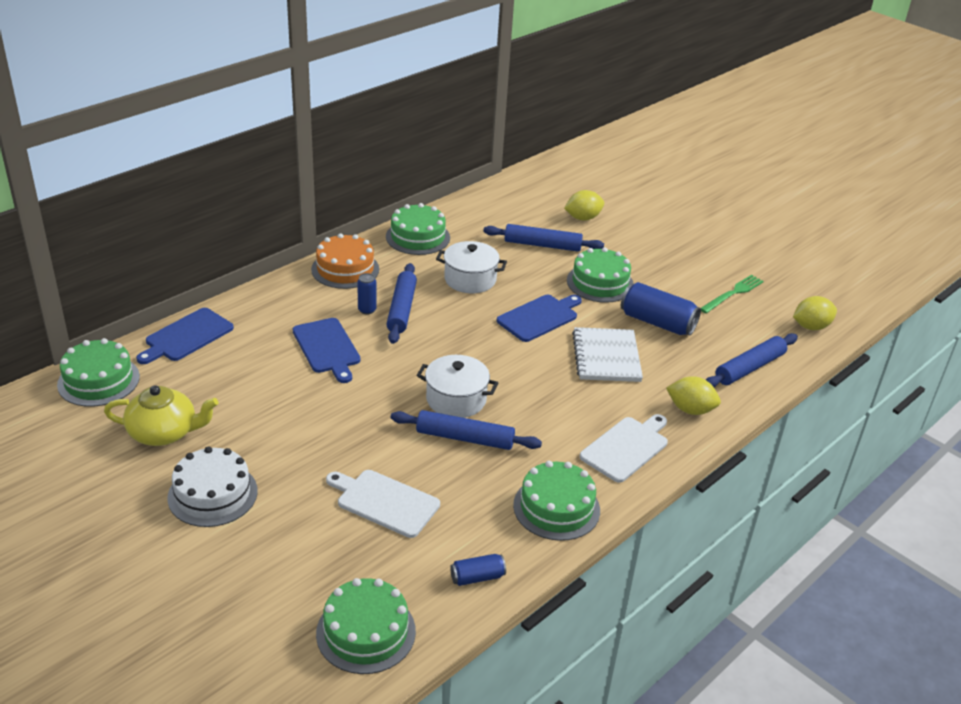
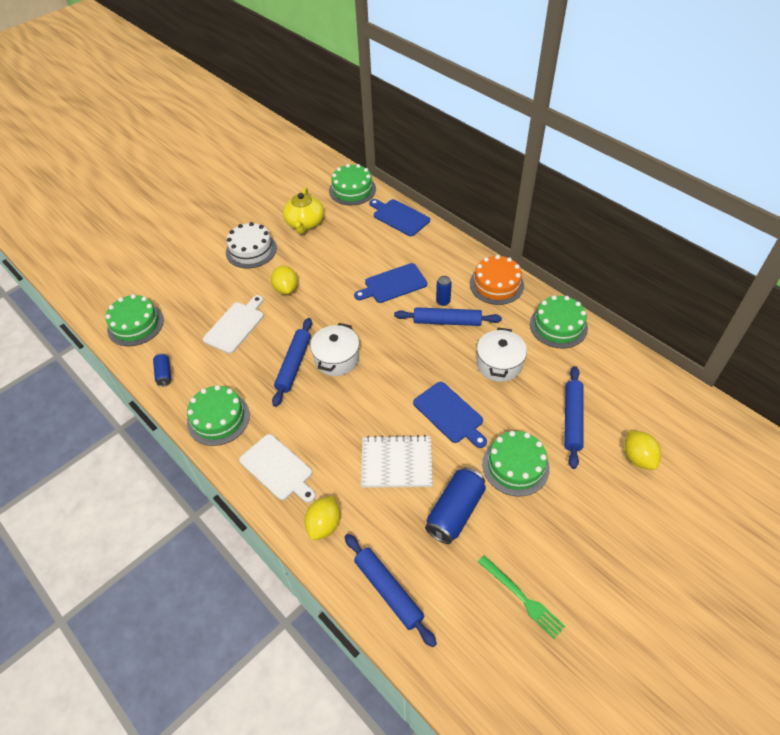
camera: 95 degrees right, 15 degrees up
(811, 327) = (470, 678): yellow lemon -> yellow lemon (286, 289)

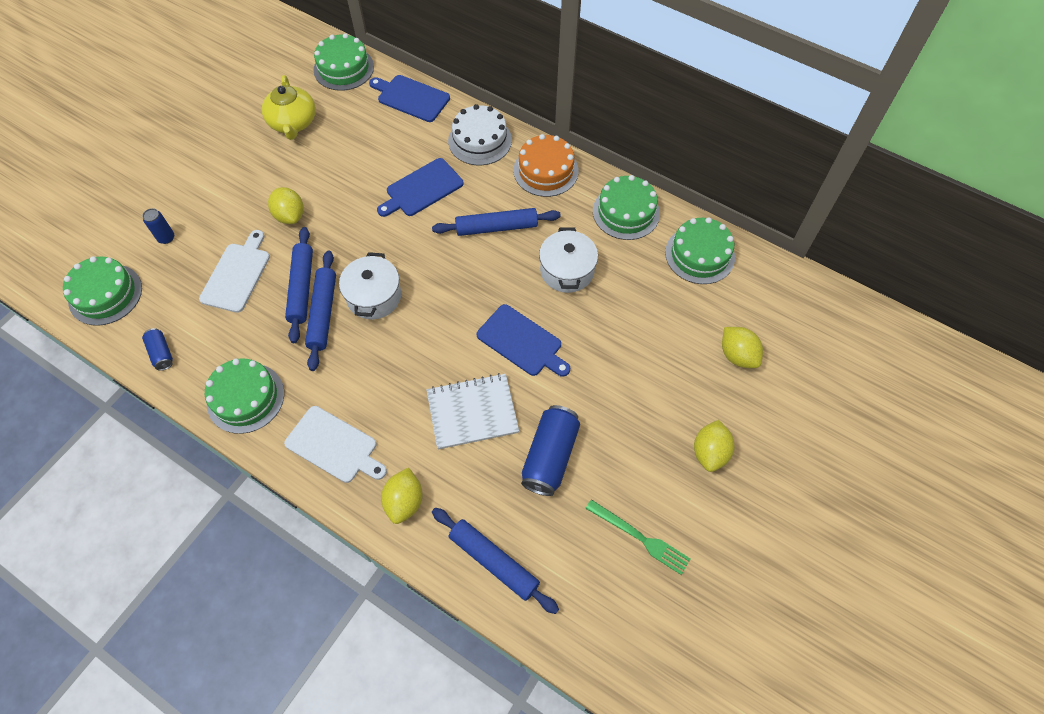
camera: 15 degrees left, 10 degrees up
(251, 250) = (232, 170): white cake -> white cake (480, 140)
(443, 301) = (486, 202): blue can -> blue can (166, 238)
(515, 466) = (607, 390): green cake -> green cake (699, 255)
(572, 419) = (660, 323): blue rolling pin -> blue rolling pin (302, 288)
(599, 536) = (709, 452): none -> yellow lemon

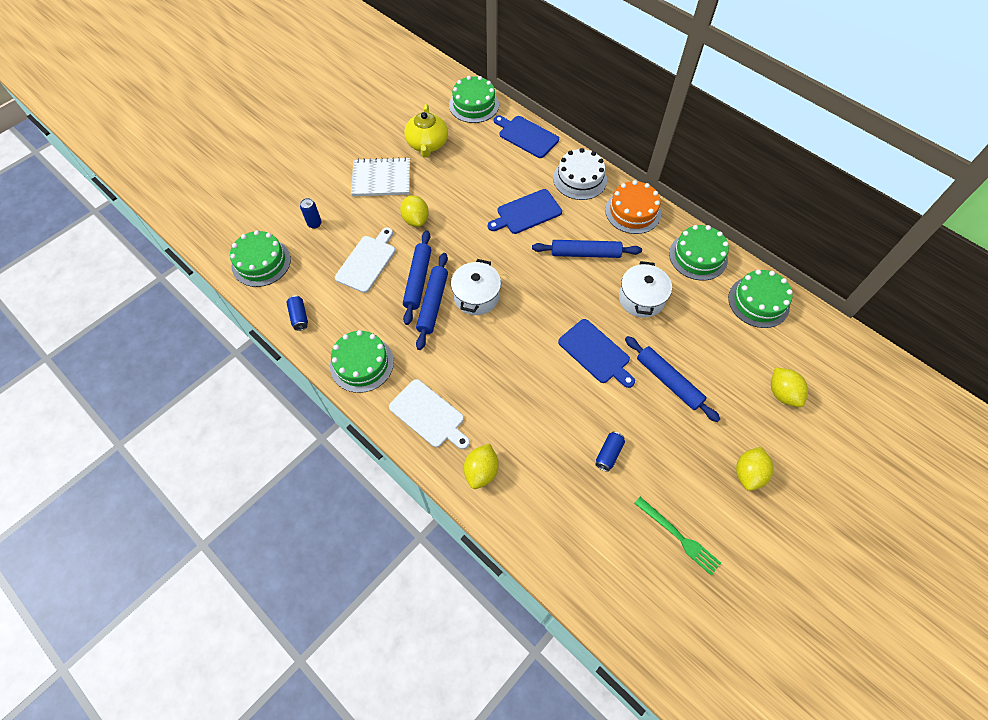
camera: 10 degrees right, 0 degrees up
(472, 412) = (547, 406): white notebook -> white notebook (381, 179)
(494, 561) = (550, 535): blue rolling pin -> blue rolling pin (668, 381)
(550, 456) = (609, 454): blue can -> blue can, size x0.53

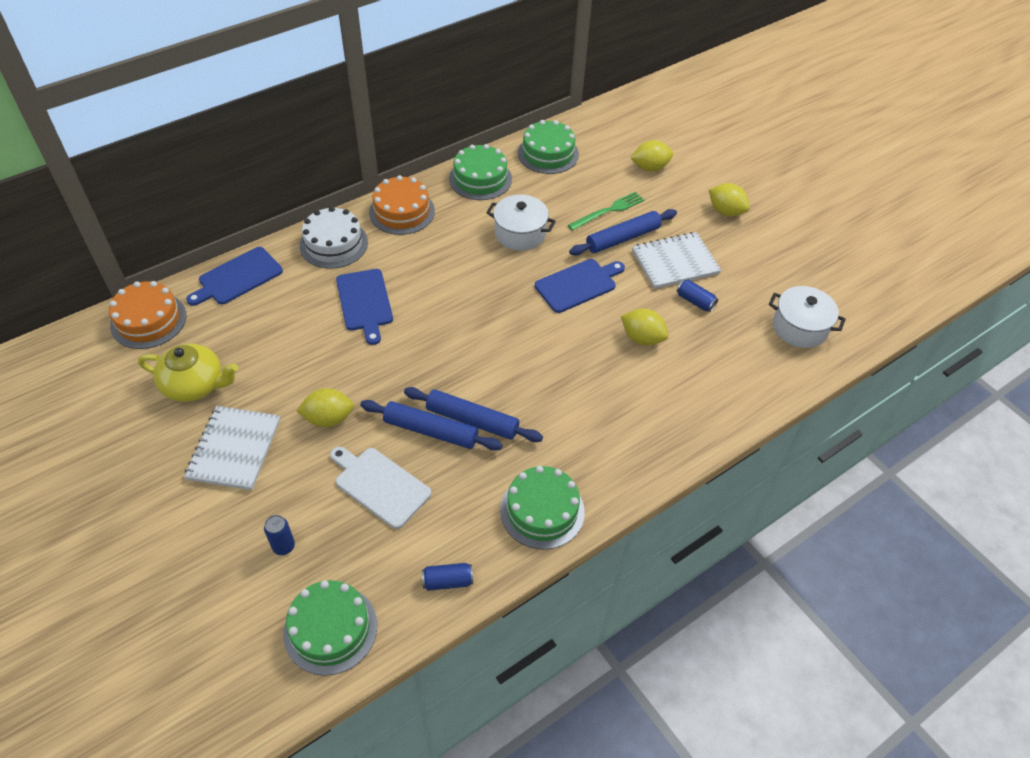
camera: 80 degrees left, 10 degrees down
(429, 415) = (627, 448): white cutting board -> none
(474, 105) = (148, 320): green cake -> orange cake
(476, 296) = (474, 374): white pot -> white pot (799, 327)
(481, 471) = (703, 410): yellow lemon -> yellow lemon (642, 338)
(585, 253) = (445, 263): blue rolling pin -> none
(654, 431) = (675, 262): none -> white notebook
(679, 537) = (782, 272): green fork -> green fork (608, 211)

